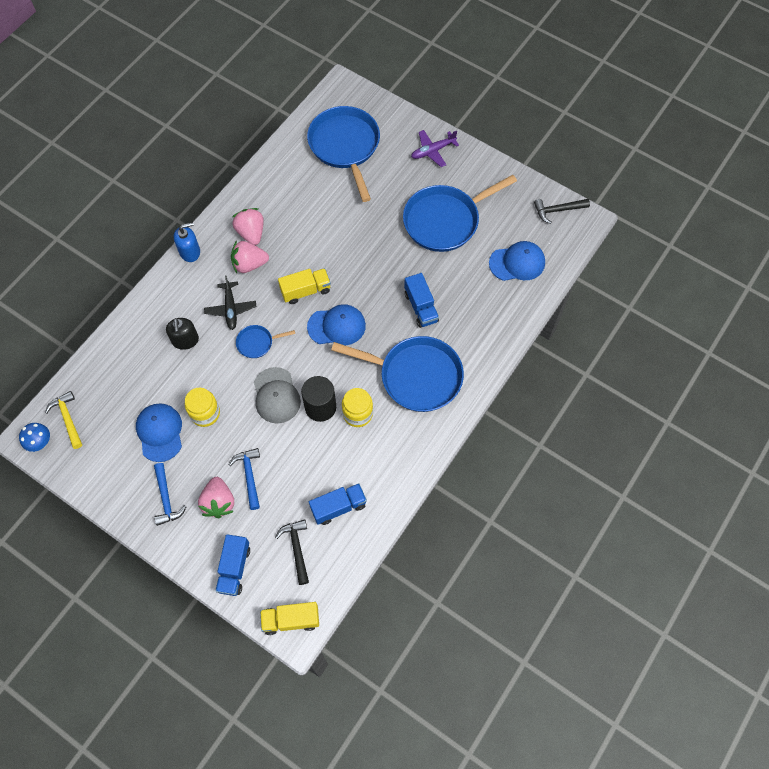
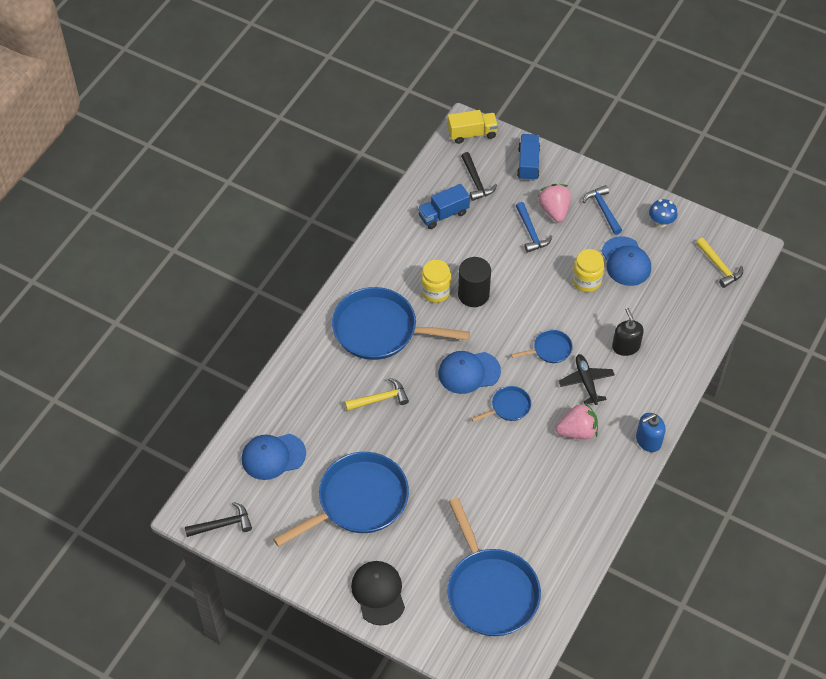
camera: 175 degrees right, 10 degrees down
(40, 442) = (737, 245): blue mushroom -> blue mushroom (661, 222)
(251, 233) = (584, 468): pink strawberry -> none
(276, 395) = (519, 302): grey cap -> none
(306, 291) = (508, 407): yellow truck -> blue pan
(421, 307) = (380, 399): blue truck -> yellow hammer
(432, 151) = (378, 593): purple plane -> black cap

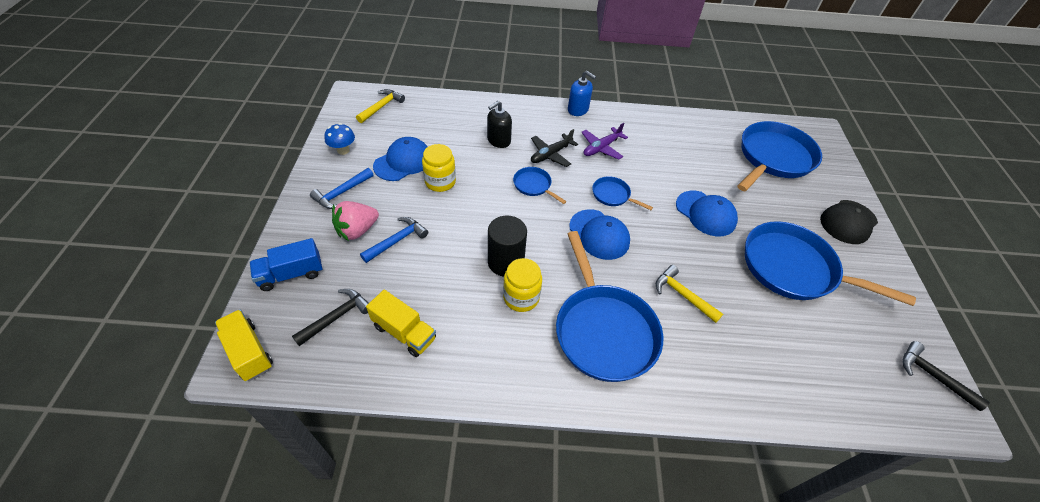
camera: 120 degrees left, 5 degrees down
(273, 456) = (825, 365): blue cap -> blue cap (705, 213)
(443, 214) = (404, 332): blue truck -> yellow truck
(577, 431) = (601, 148): pink strawberry -> purple plane

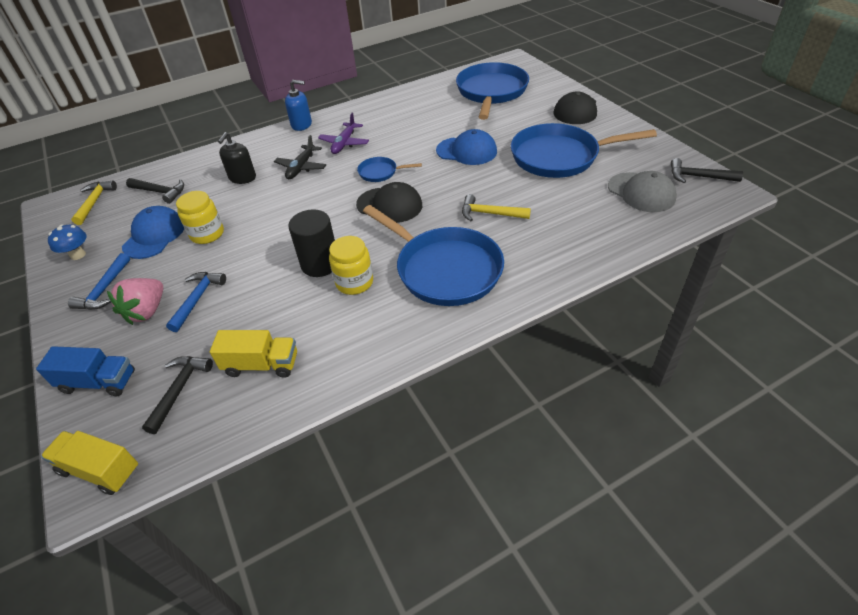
camera: 25 degrees left, 5 degrees down
(291, 274) = (98, 382): blue truck -> blue truck turned 120 degrees counterclockwise
(431, 122) = (160, 192): none -> black hammer
(534, 185) = (303, 196): blue pan -> none
(599, 234) = (389, 205): blue cap -> black cap
(853, 358) = (641, 192): none -> grey cap

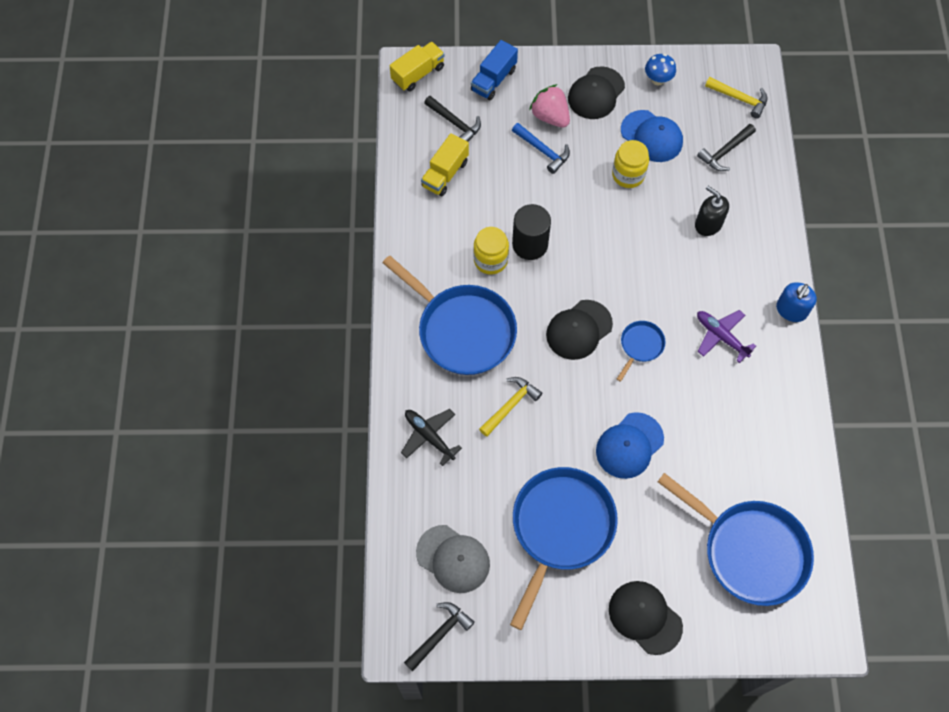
camera: 115 degrees right, 20 degrees up
(104, 290) = (596, 93): blue hammer -> black cap
(301, 167) = (695, 280): black plane -> black plane (429, 436)
(444, 269) = (462, 330): blue pan -> blue pan turned 120 degrees counterclockwise
(641, 192) = (453, 559): grey cap -> grey cap turned 135 degrees counterclockwise

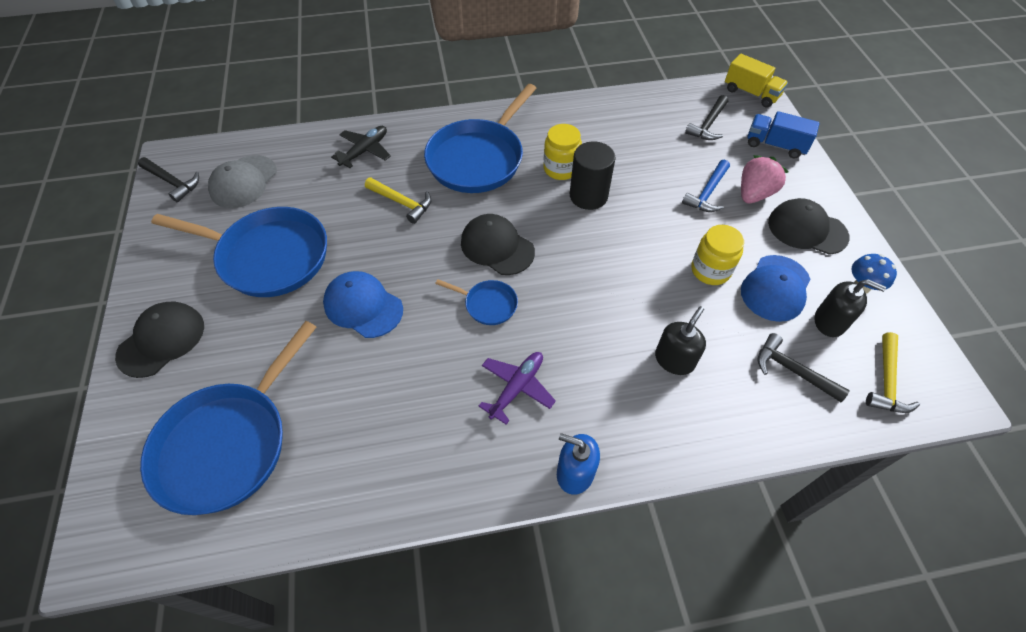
camera: 80 degrees right, 10 degrees down
(445, 174) = (646, 125): yellow truck -> none
(687, 113) = (830, 322): none -> black soap dispenser

